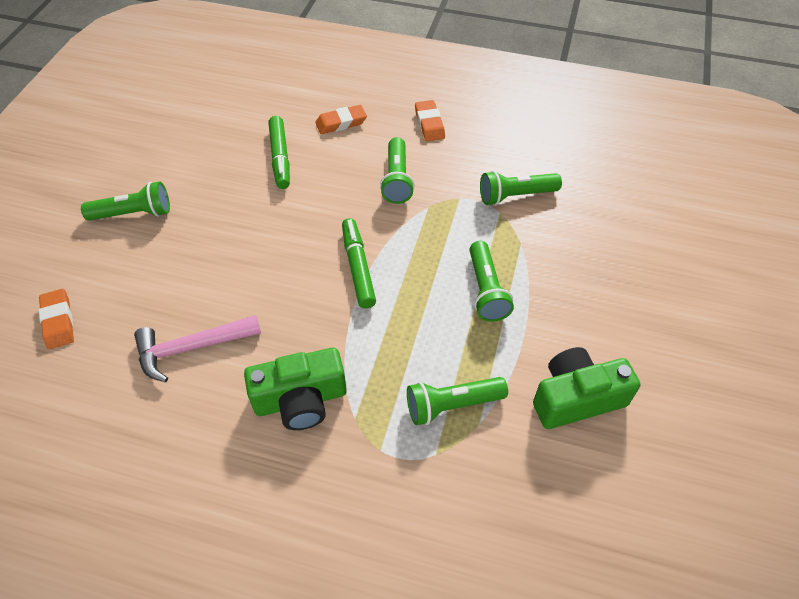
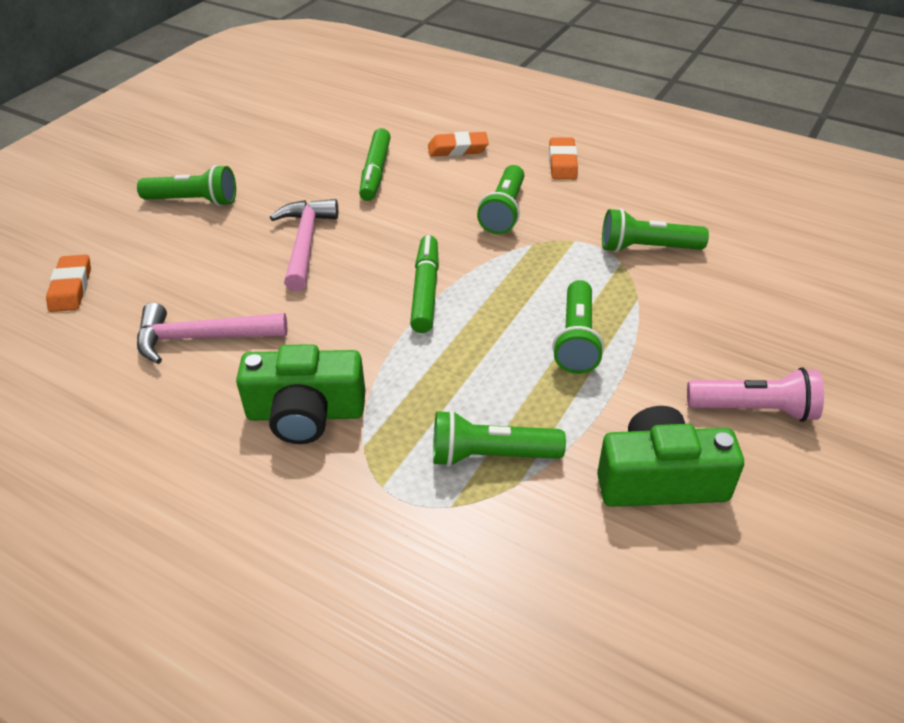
camera: 15 degrees right, 10 degrees down
(245, 240) = (305, 243): none -> pink hammer
(626, 325) = (754, 409): none -> pink flashlight

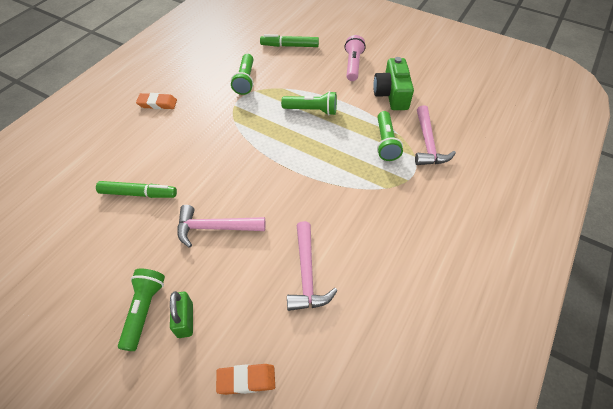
camera: 90 degrees left, 10 degrees up
(170, 232) = (185, 320): none -> green padlock
(306, 413) = (366, 213): green camera -> none
(425, 291) = (270, 166): green marker -> green marker (290, 46)
(458, 149) = (124, 150): orange eraser -> none
(492, 536) = (428, 143): none -> pink hammer
(504, 211) = (201, 131): green flashlight -> none

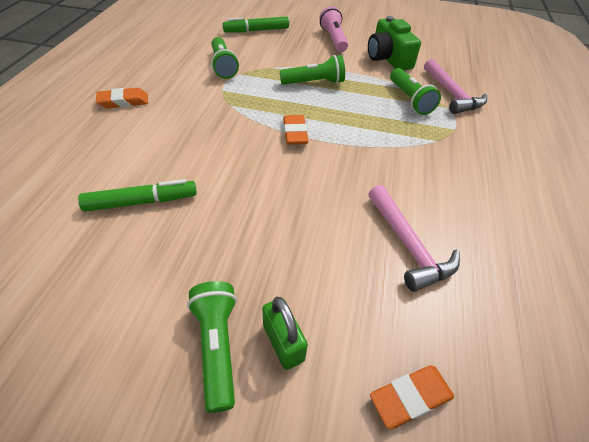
camera: 20 degrees left, 5 degrees down
(215, 228) = (266, 219): pink hammer -> none
(271, 157) = (295, 133): none -> orange eraser

